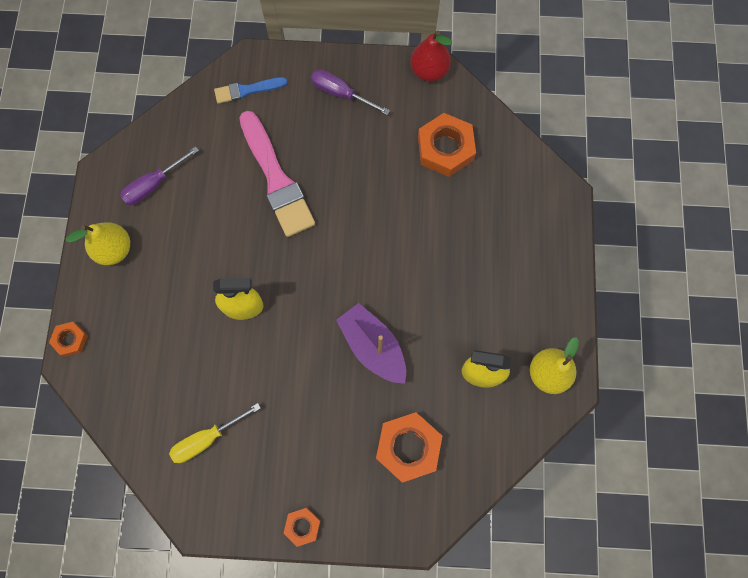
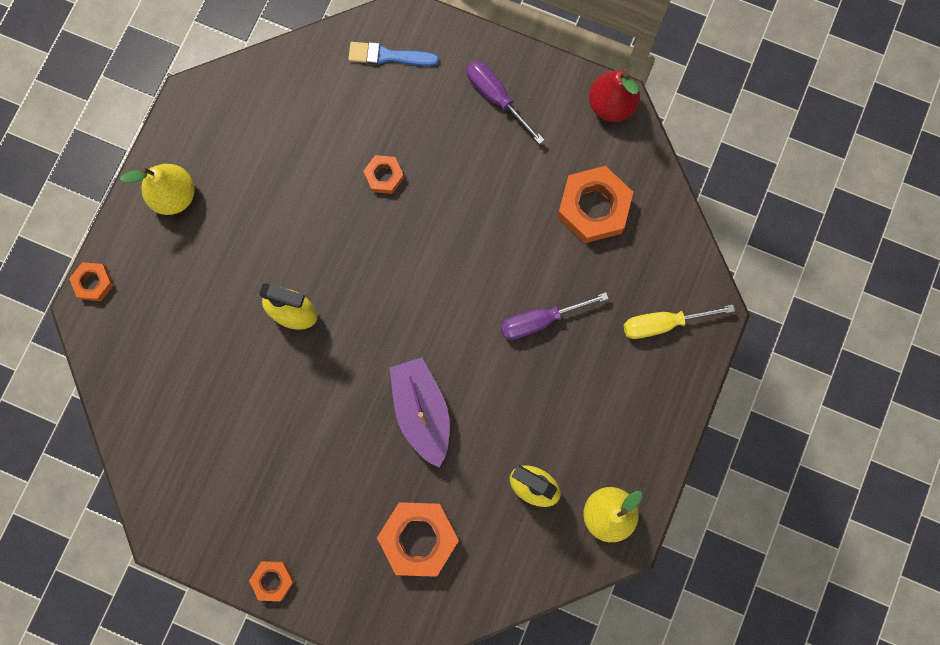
camera: 20 degrees right, 5 degrees up
(154, 185) = (243, 135): purple screwdriver -> purple screwdriver (540, 320)
(207, 439) = (203, 447): yellow screwdriver -> yellow screwdriver (662, 324)
(276, 179) = (384, 176): pink brush -> orange nut

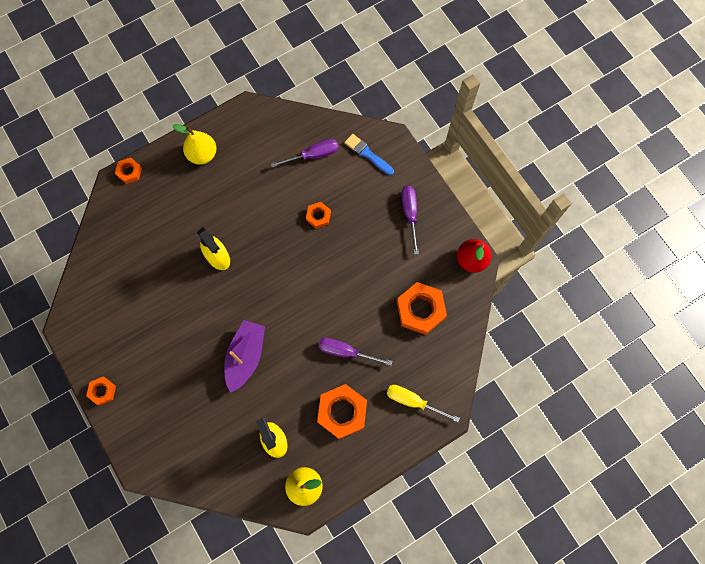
camera: 35 degrees right, 5 degrees down
(320, 102) = (313, 155): none -> purple screwdriver
(418, 538) = (193, 424): orange nut -> orange nut (342, 412)

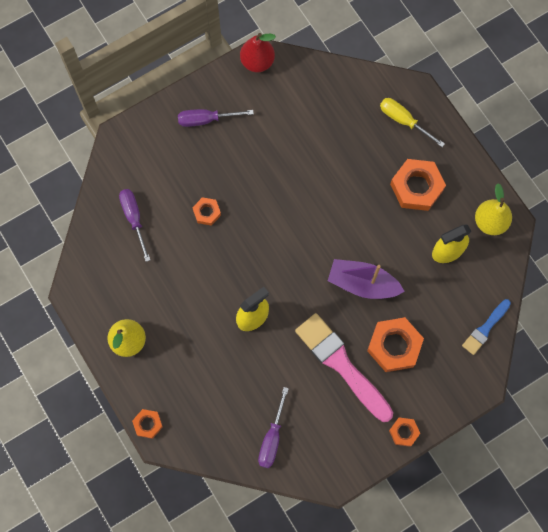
camera: 90 degrees left, 0 degrees up
(169, 335) = (341, 364): none -> pink brush
(345, 352) = (355, 184): purple screwdriver -> purple screwdriver (272, 438)
(367, 154) = (135, 161): blue brush -> blue brush (485, 328)
(413, 401) = (403, 121): yellow screwdriver -> yellow screwdriver turned 105 degrees clockwise
(420, 310) = (310, 111): orange nut -> orange nut (394, 346)

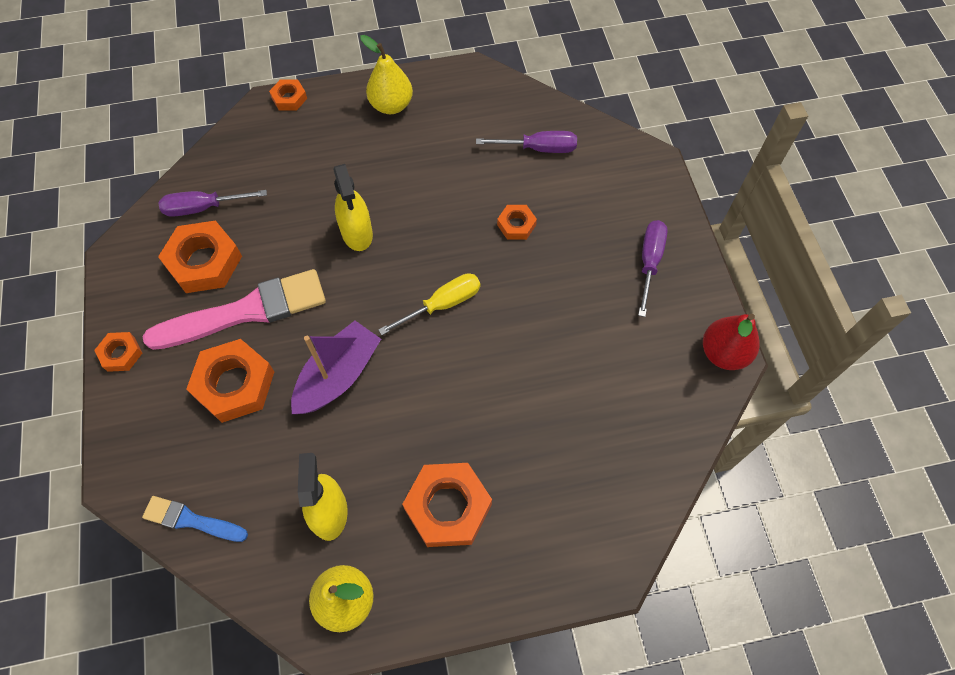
camera: 110 degrees right, 10 degrees down
(272, 438) = (203, 208): purple screwdriver -> purple screwdriver turned 45 degrees counterclockwise
(315, 413) = (204, 262): none -> orange nut
(403, 121) = (564, 531): yellow screwdriver -> yellow screwdriver (442, 304)
(485, 328) = (191, 520): blue brush -> blue brush turned 45 degrees counterclockwise

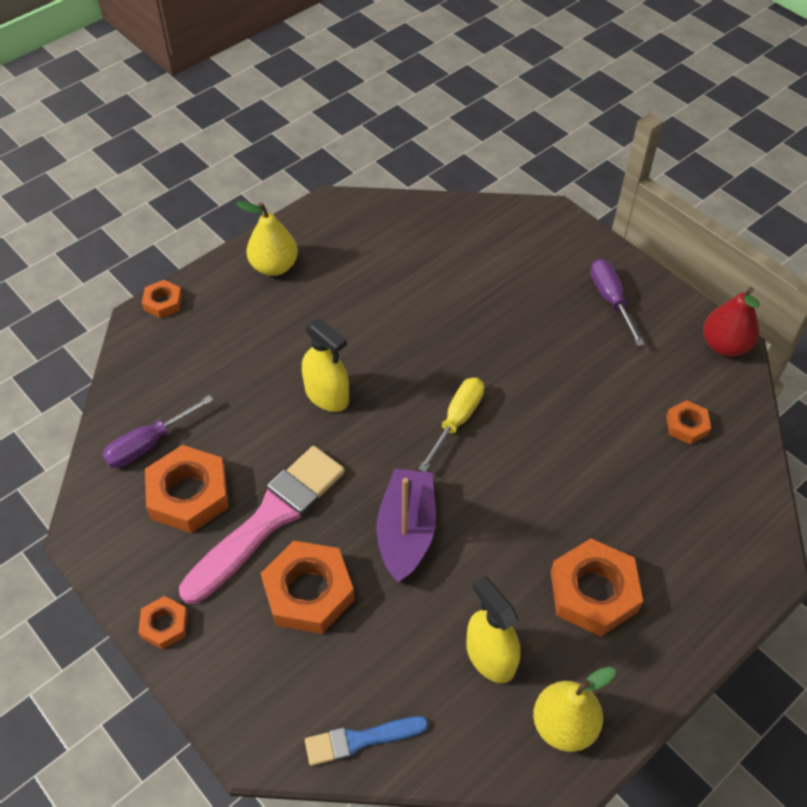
camera: 30 degrees left, 10 degrees down
(516, 225) = (472, 320): orange nut -> orange nut (687, 425)
(538, 148) = (443, 246): purple screwdriver -> none

